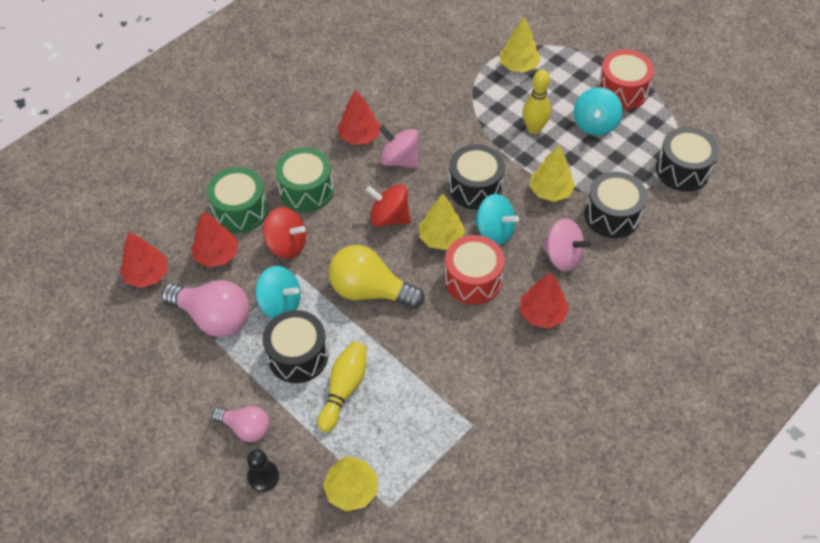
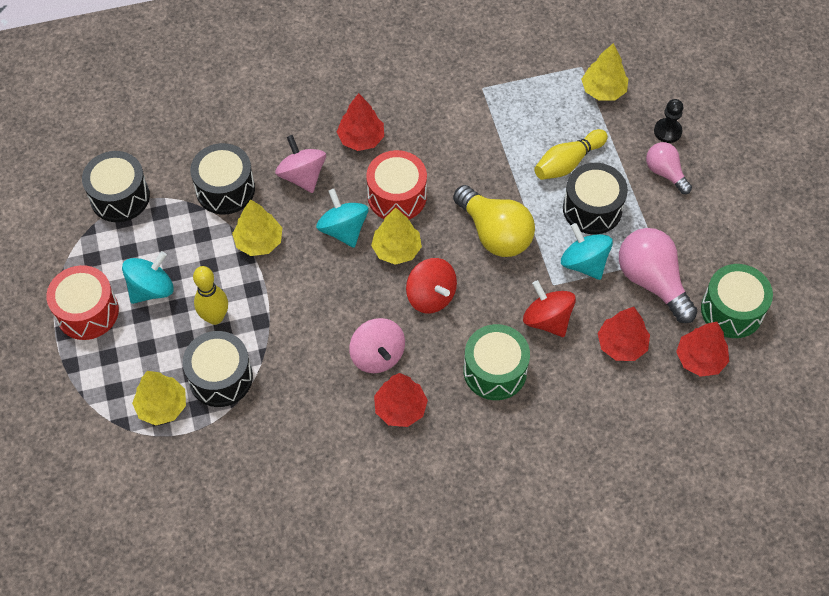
camera: 150 degrees left, 5 degrees up
(240, 210) = (575, 383): green drum -> green drum (732, 310)
(475, 187) = (326, 283): black drum -> black drum (220, 377)

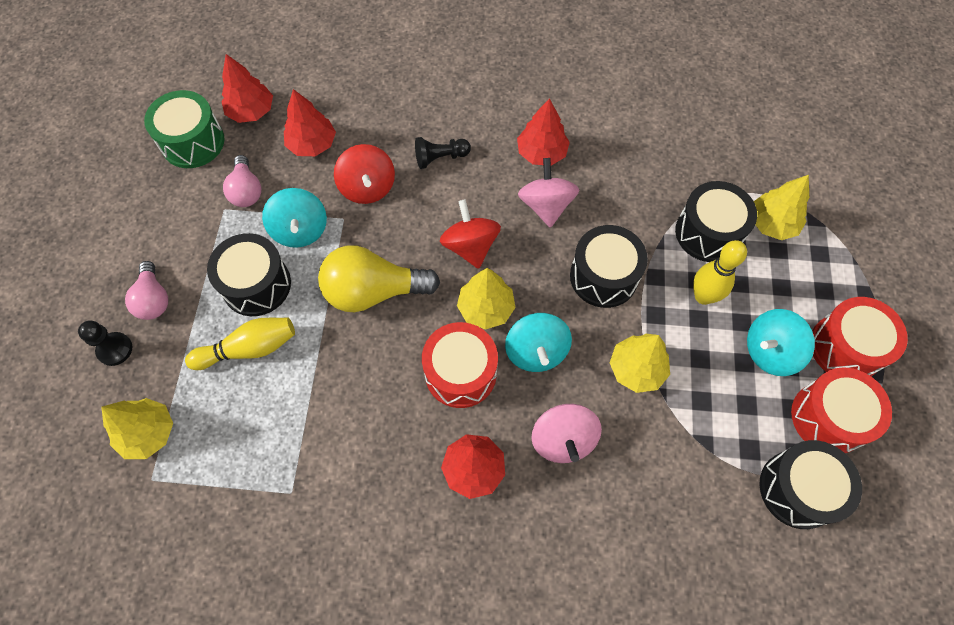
camera: 160 degrees left, 5 degrees up
(99, 253) = (828, 418): none -> red drum
(225, 189) = (662, 454): black drum -> black drum (603, 276)
(495, 233) = (373, 291): yellow light bulb -> yellow light bulb turned 75 degrees counterclockwise
(495, 371) = (440, 158): green drum -> black pawn
(652, 281) = (246, 191): pink light bulb -> pink light bulb, size x0.59

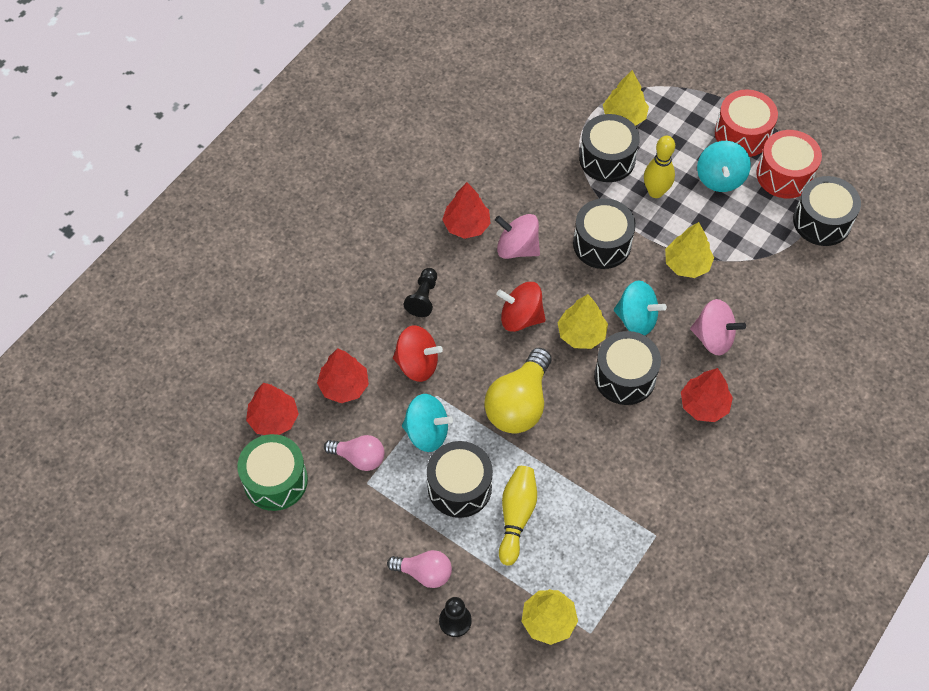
camera: 60 degrees left, 5 degrees down
(460, 373) = (625, 377): red drum -> black drum

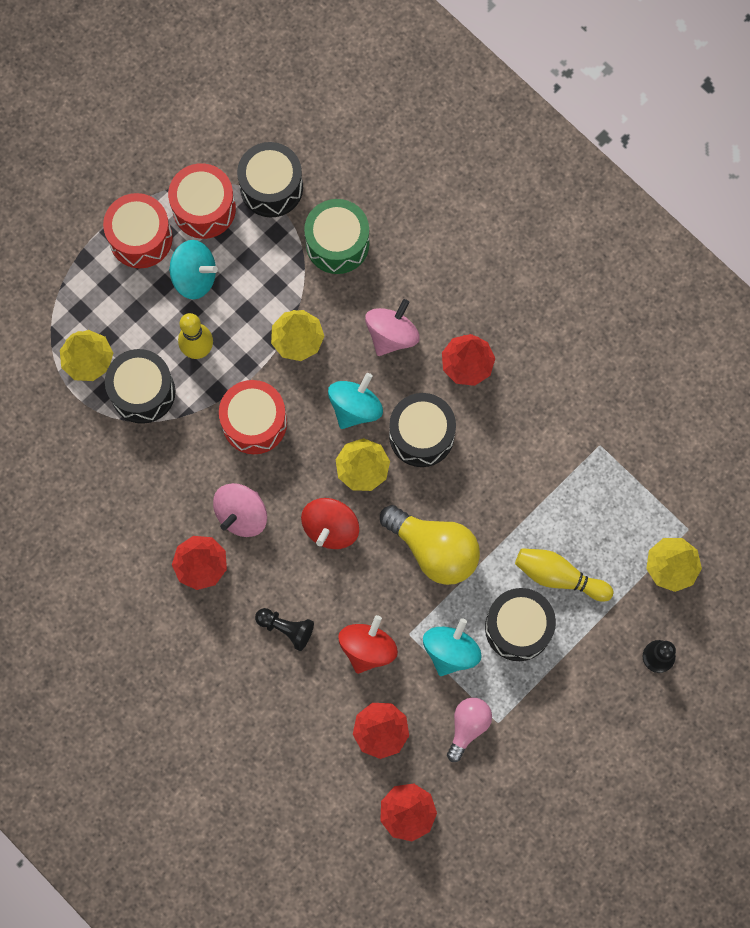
camera: 80 degrees left, 15 degrees up
(275, 480) = (480, 819): green drum -> green drum (337, 243)
(424, 573) = (604, 678): pink light bulb -> none
(602, 244) = (254, 422): black drum -> red drum

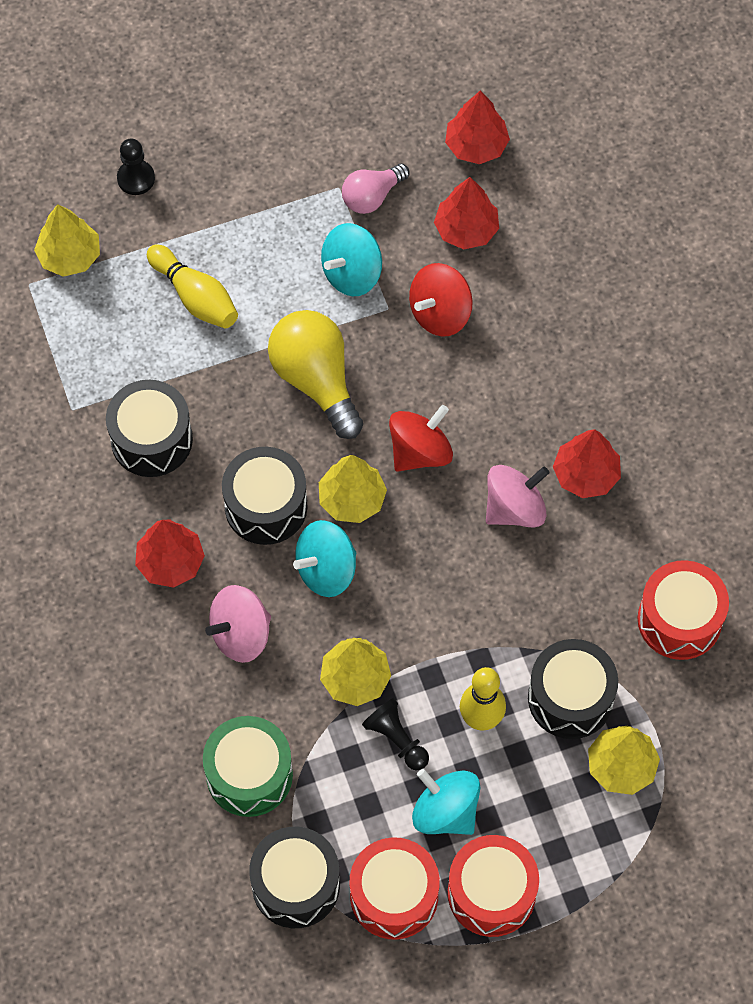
camera: 155 degrees left, 10 degrees down
(254, 422) = (452, 604): red drum -> red drum (679, 620)
(286, 628) = (520, 369): black pawn -> black pawn (396, 739)
(518, 628) = (267, 266): black drum -> black drum (151, 439)

